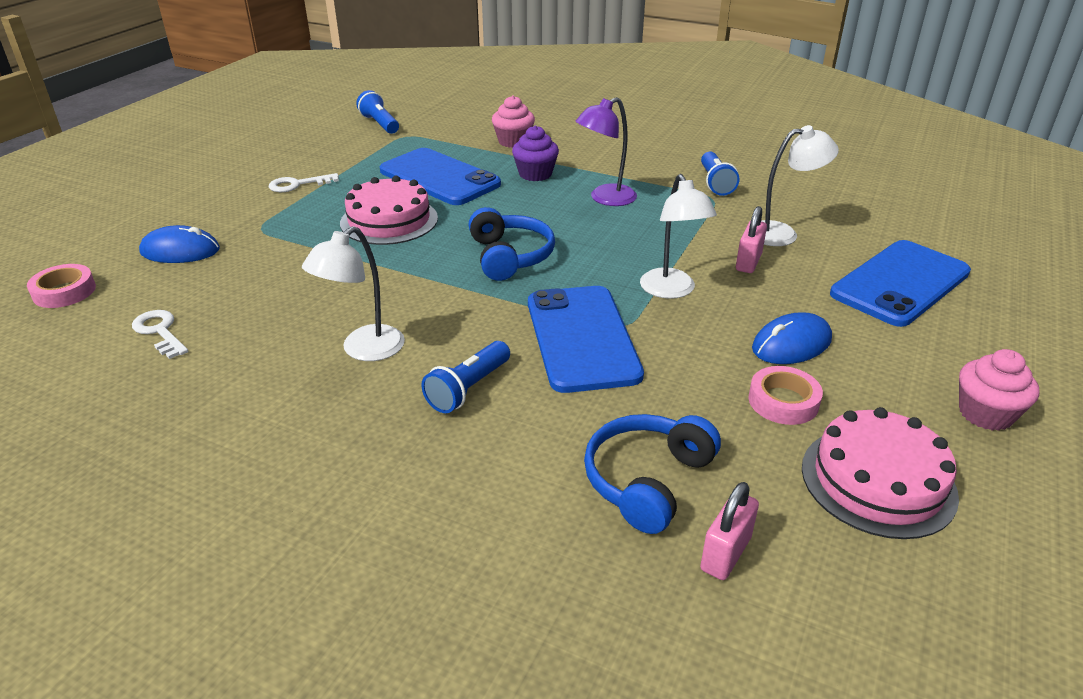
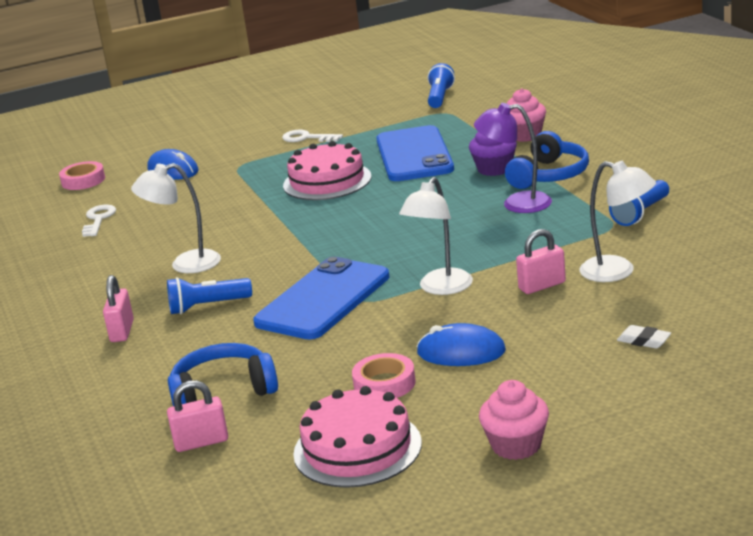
camera: 45 degrees right, 10 degrees down
(408, 457) = (122, 331): none -> pink padlock
(510, 256) = (367, 230): blue headphones -> blue headphones (549, 175)
(900, 283) = (644, 341): blue phone -> white eraser

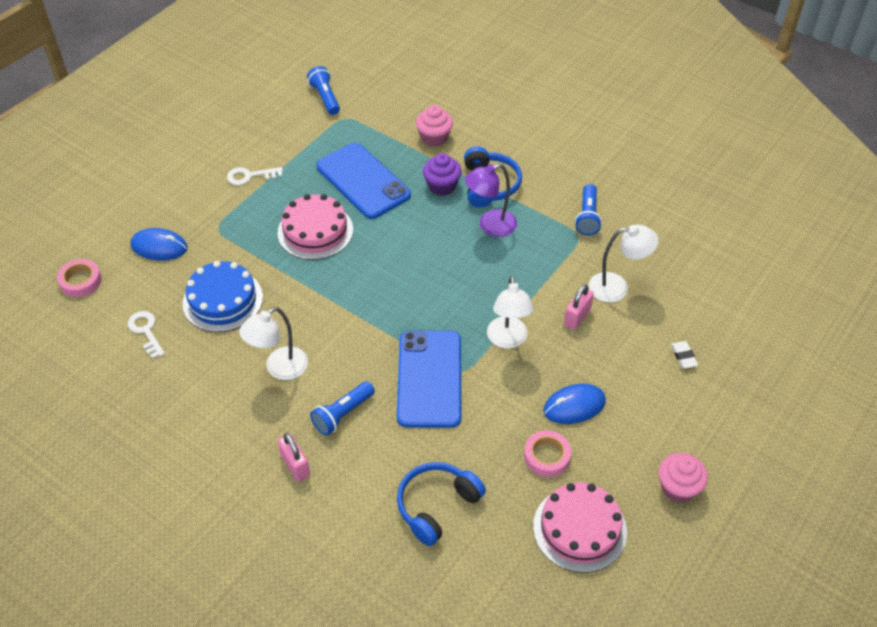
camera: 35 degrees left, 25 degrees up
(187, 211) = (223, 300): none -> blue cake
(201, 442) = (465, 564): pink padlock -> none
(644, 341) = (683, 356): white eraser -> white eraser turned 75 degrees clockwise

